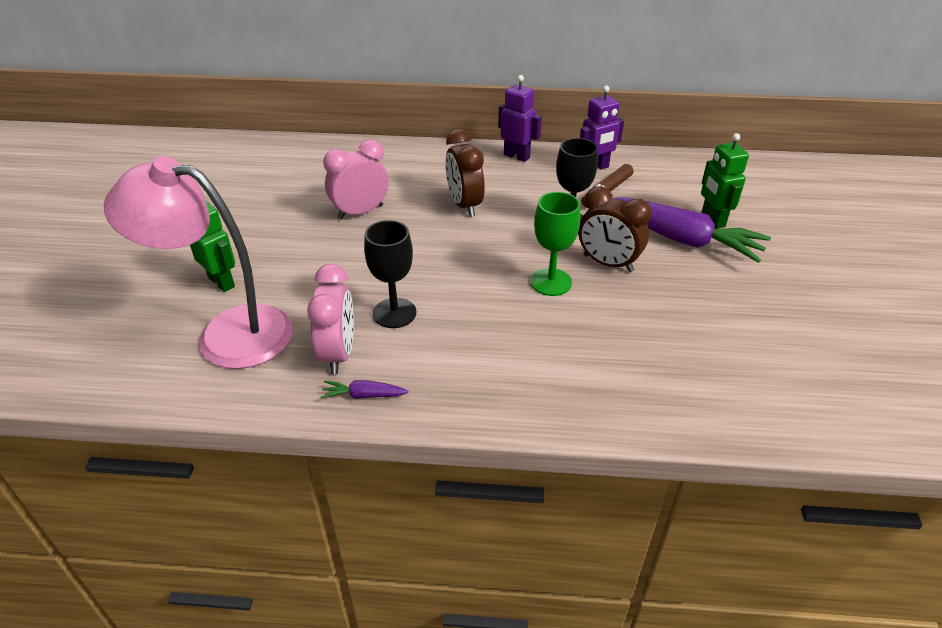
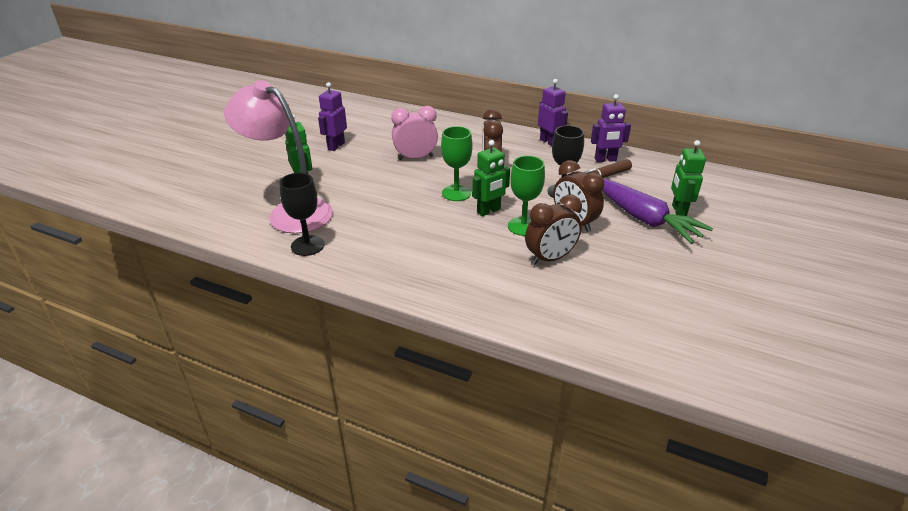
camera: 20 degrees right, 5 degrees down
(239, 216) = (336, 146): none -> purple robot
(338, 353) = (352, 238): pink clock -> none
(364, 395) = (354, 265): purple carrot -> none
(394, 313) = (402, 222): black goblet -> black goblet (307, 245)
(442, 253) = (456, 193): none -> green goblet
(497, 270) = (489, 211): none -> green robot
(607, 320) = (550, 258): none -> brown clock

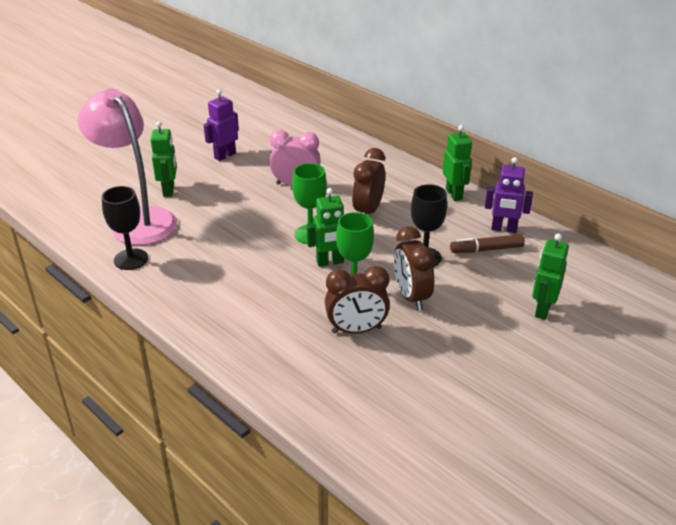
camera: 20 degrees right, 0 degrees up
(549, 142) = (454, 194): purple robot -> green robot
(644, 219) = (494, 310): purple carrot -> none

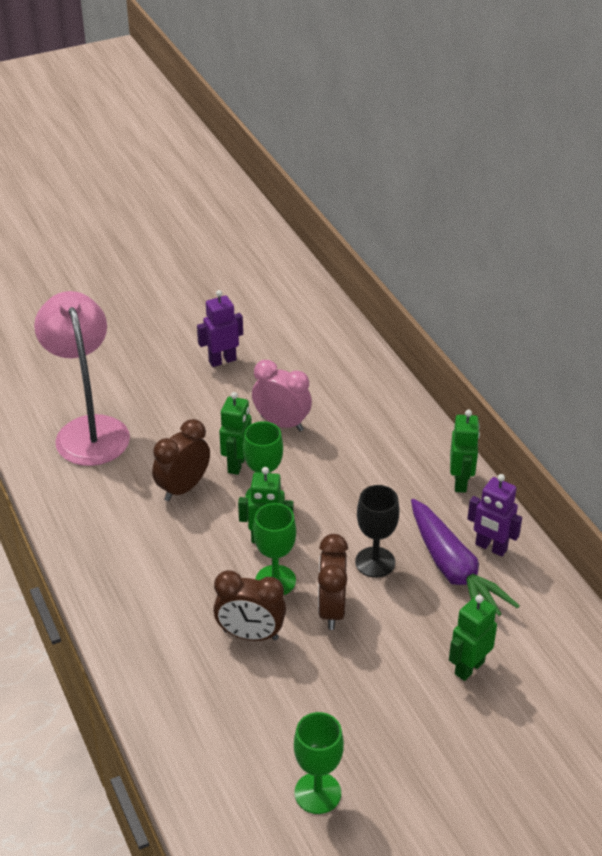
camera: 20 degrees right, 5 degrees up
(131, 259) = (61, 481): black goblet -> none
(169, 190) = (139, 397): green robot -> green robot (237, 464)
(368, 211) = (345, 481): brown clock -> brown clock (183, 488)
(485, 432) = (317, 793): none -> green goblet
(486, 249) = (453, 570): brown marker -> purple carrot

